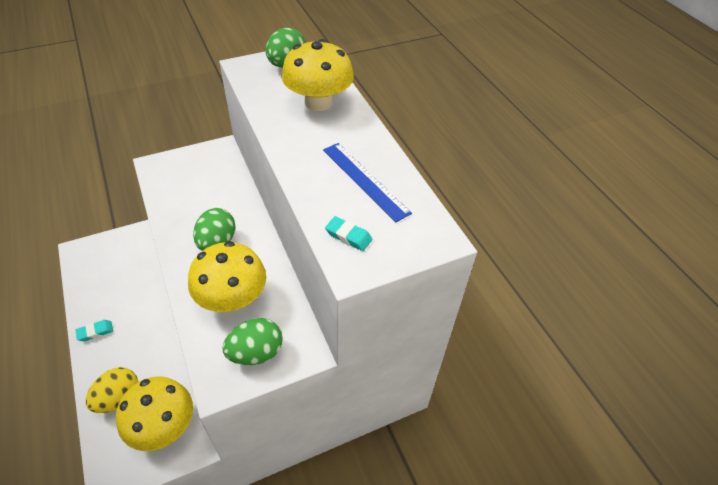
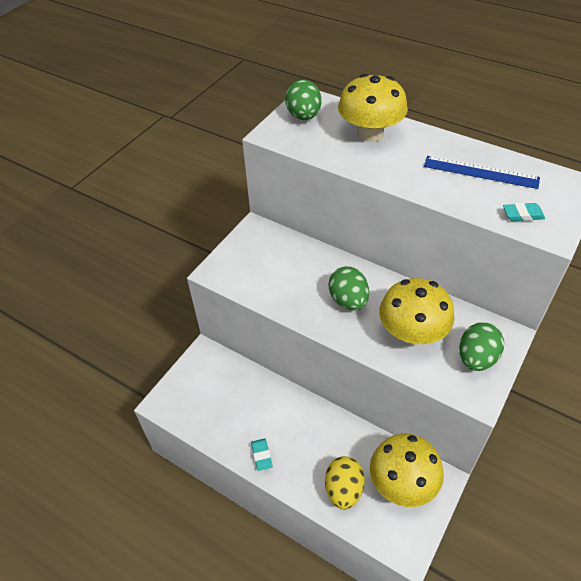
camera: 30 degrees left, 0 degrees up
(95, 332) = (261, 455): turquoise eraser -> turquoise eraser turned 45 degrees counterclockwise

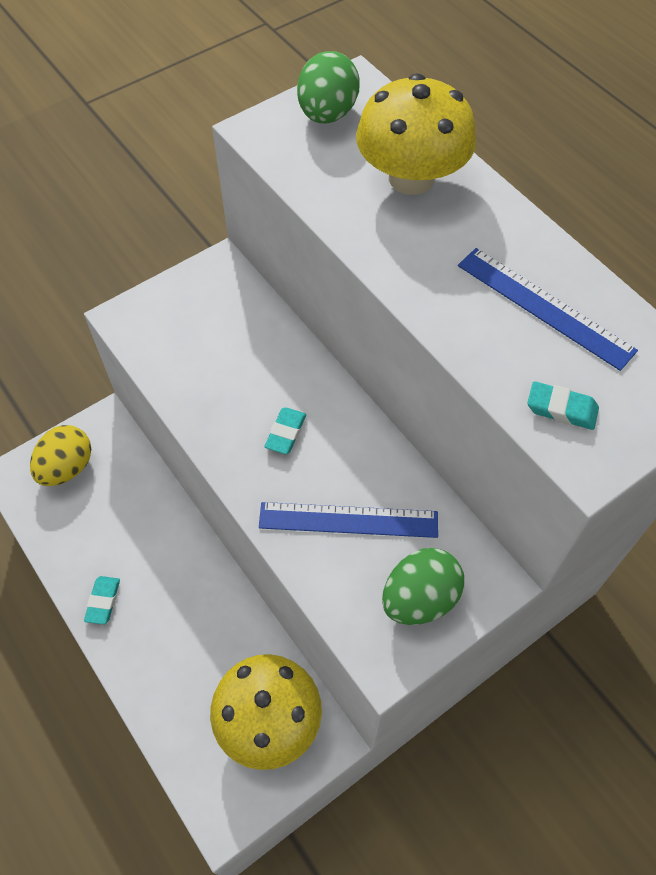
camera: 20 degrees right, 10 degrees up
(343, 489) = (184, 695): yellow egg -> yellow egg (67, 468)
(348, 300) = (285, 433): green egg -> turquoise eraser
(412, 333) = (348, 520): yellow mushroom -> blue ruler

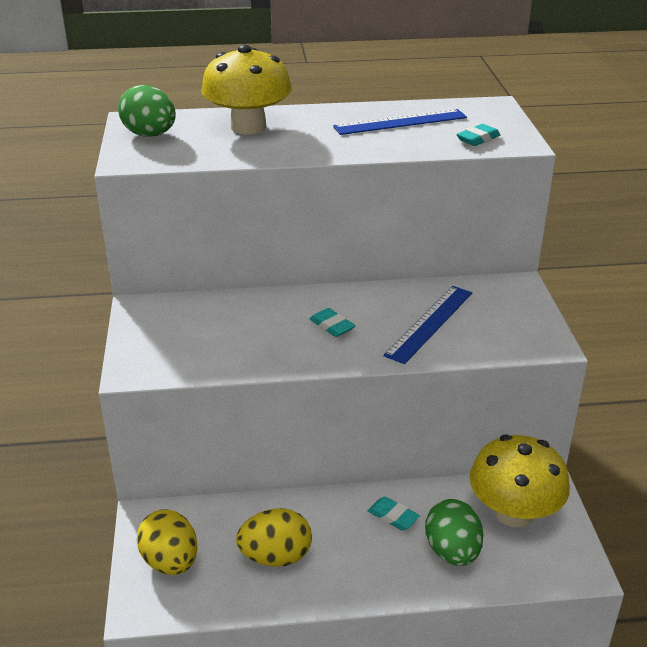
camera: 60 degrees left, 25 degrees down
(103, 601) = (335, 582): turquoise eraser -> turquoise eraser (393, 516)
(109, 540) = (276, 556): none -> yellow egg
(419, 598) = (512, 315): green egg -> green egg (452, 551)

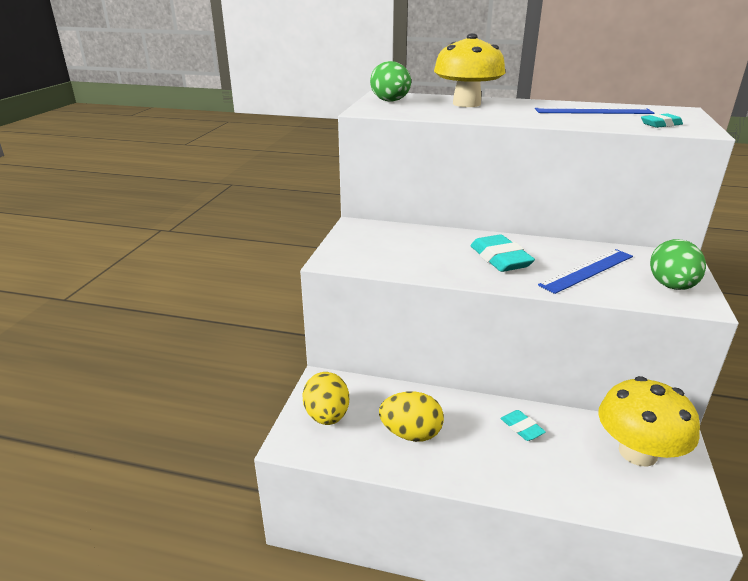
camera: 20 degrees right, 5 degrees down
(332, 326) = (500, 259): turquoise eraser -> turquoise eraser, size x1.76
(452, 551) = (569, 470): green egg -> green egg (671, 286)

